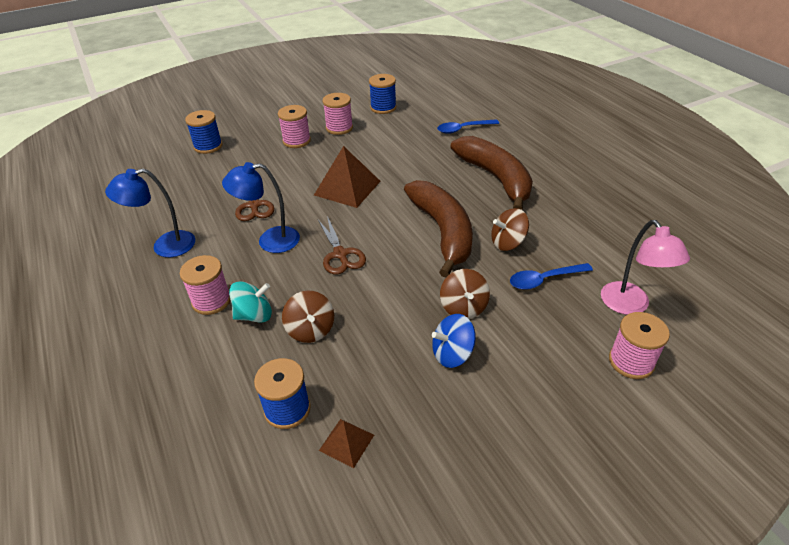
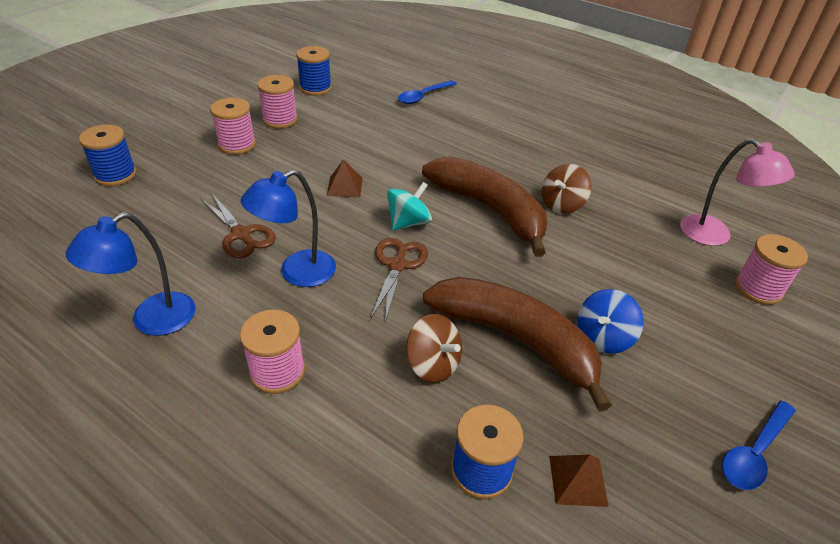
camera: 30 degrees left, 0 degrees up
(254, 315) = (349, 370): turquoise spinning top -> turquoise spinning top (408, 223)
(340, 254) = (397, 265): brown scissors -> brown scissors turned 120 degrees counterclockwise
(347, 188) = (344, 186): brown pyramid -> brown pyramid, size x0.53
(463, 307) = (574, 284): brown spinning top -> none
(496, 178) = (497, 141): brown banana -> brown banana (516, 339)
(544, 280) = (624, 232): blue spoon -> blue spoon (754, 452)

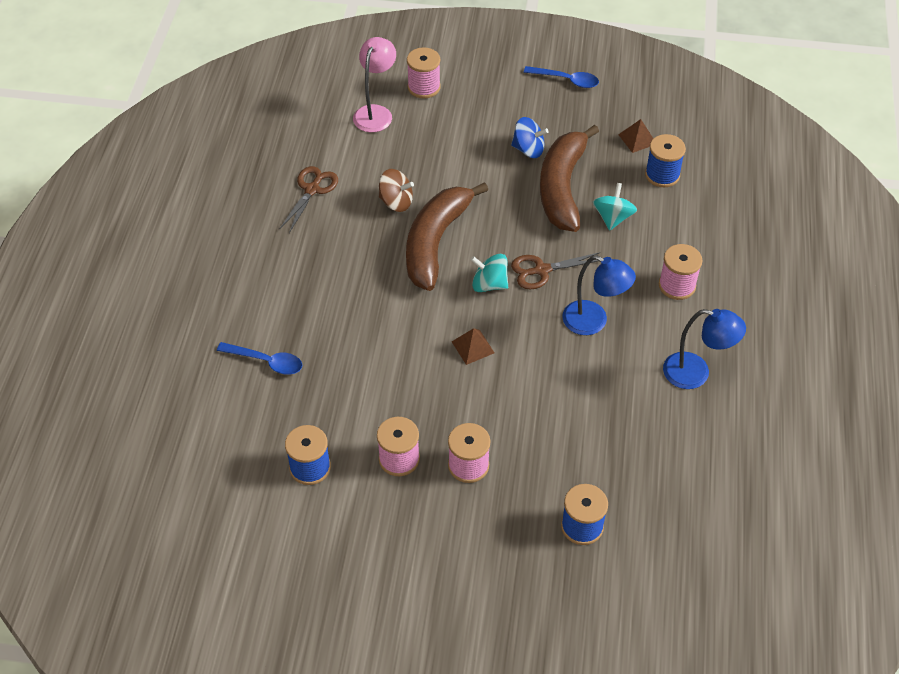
camera: 115 degrees left, 10 degrees up
(241, 235) = (582, 379): brown scissors -> brown scissors (312, 189)
(433, 364) = (612, 218): brown spinning top -> turquoise spinning top

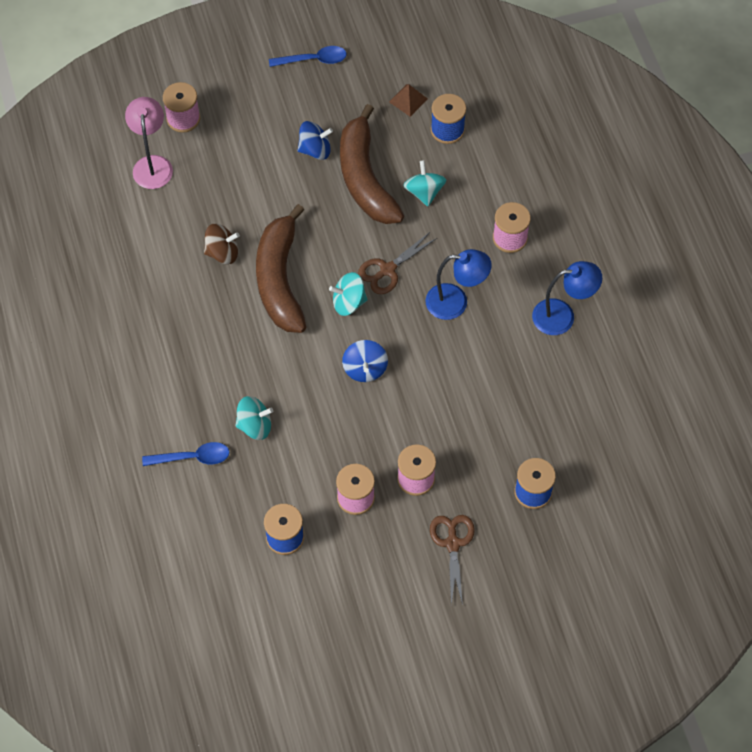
camera: 25 degrees left, 10 degrees up
(312, 189) = (137, 270): brown scissors -> brown scissors (452, 543)
(340, 356) = (255, 425): none -> turquoise spinning top
(473, 347) = (365, 369): brown pyramid -> blue spinning top

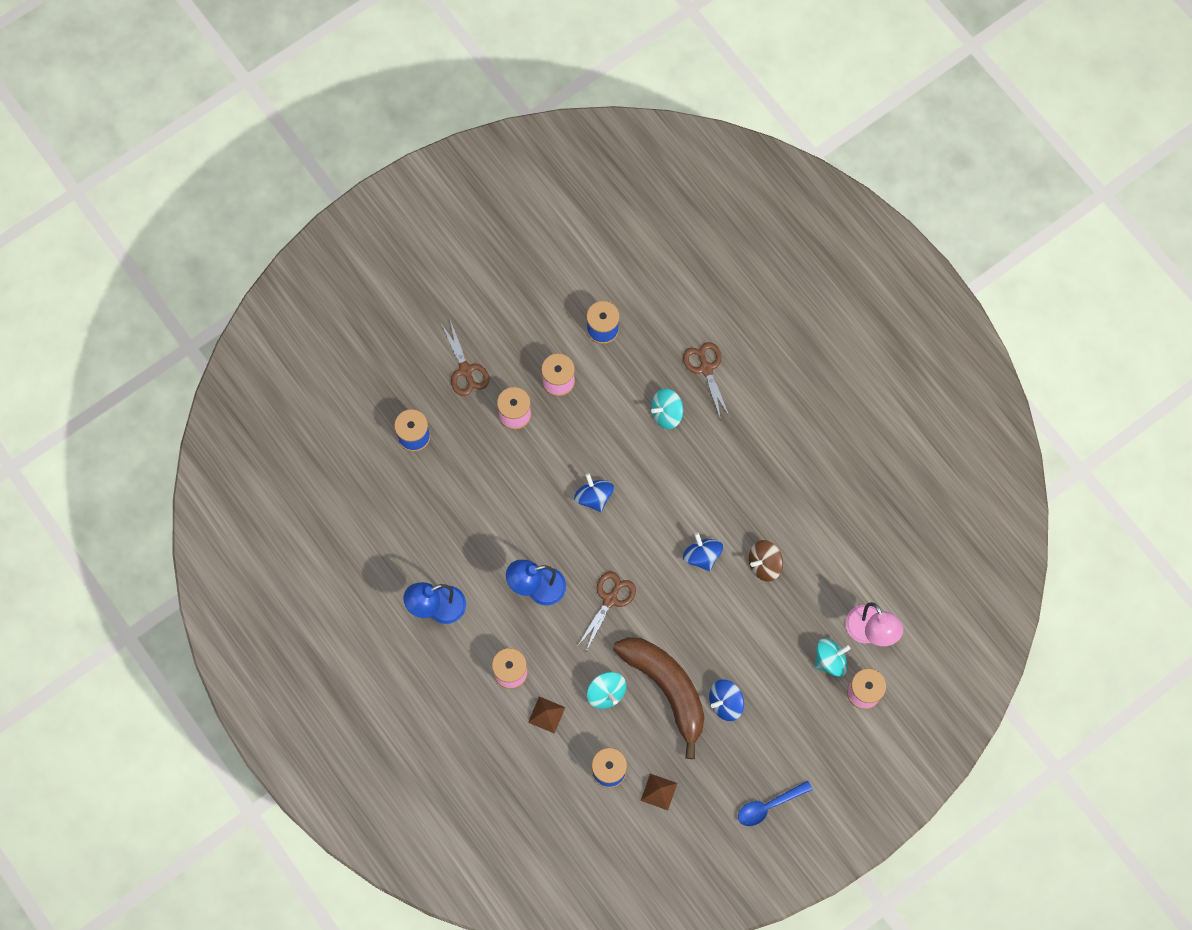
camera: 160 degrees right, 10 degrees up
(192, 457) = (706, 368): blue spoon -> brown scissors
(280, 279) = (702, 556): brown banana -> blue spinning top
(348, 302) = (632, 555): turquoise spinning top -> turquoise spinning top (830, 660)
(488, 192) = (546, 714): none -> brown pyramid

